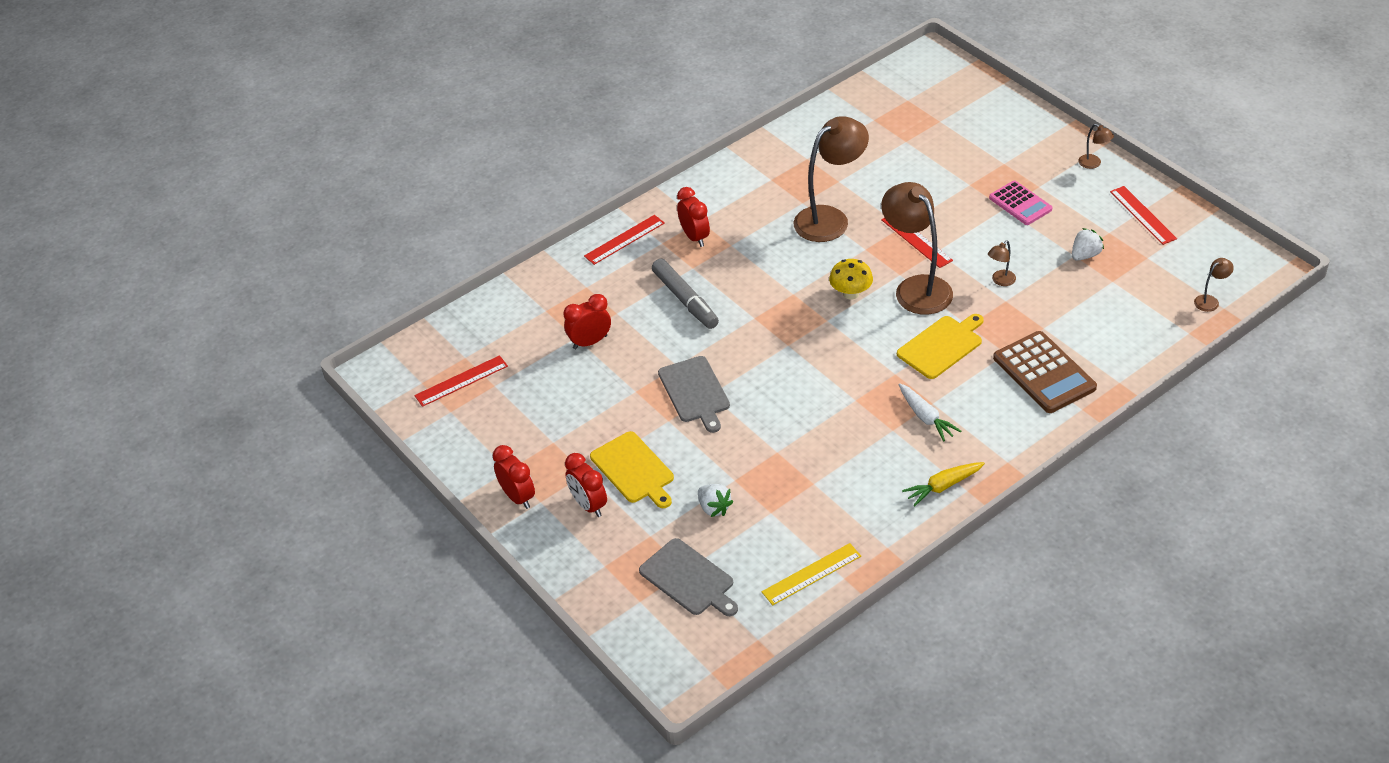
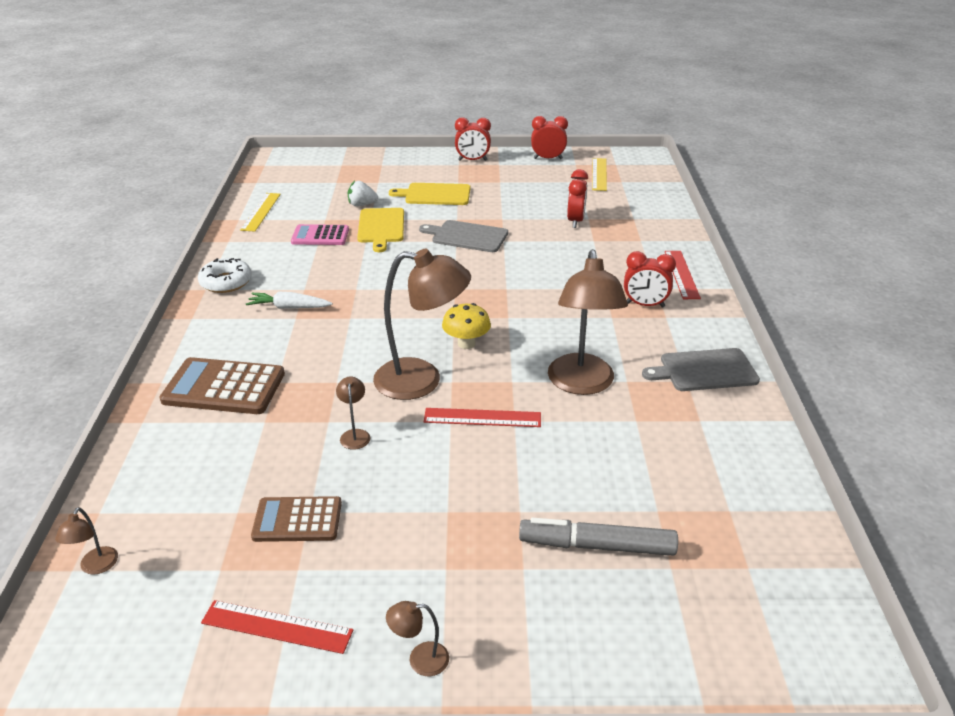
camera: 125 degrees right, 10 degrees down
(461, 381) = (599, 174): red ruler -> yellow ruler
(589, 505) = (431, 174): red clock -> red clock (548, 158)
(685, 300) = (569, 270): grey marker -> grey marker (597, 546)
(689, 579) = (328, 180): grey cutting board -> grey cutting board (704, 370)
(941, 346) = (339, 354): yellow cutting board -> yellow cutting board (381, 227)
(943, 486) = (226, 282): yellow carrot -> white donut
(1020, 203) = (438, 529): pink calculator -> pink calculator (320, 236)
(1085, 255) = (297, 520): white strawberry -> brown calculator

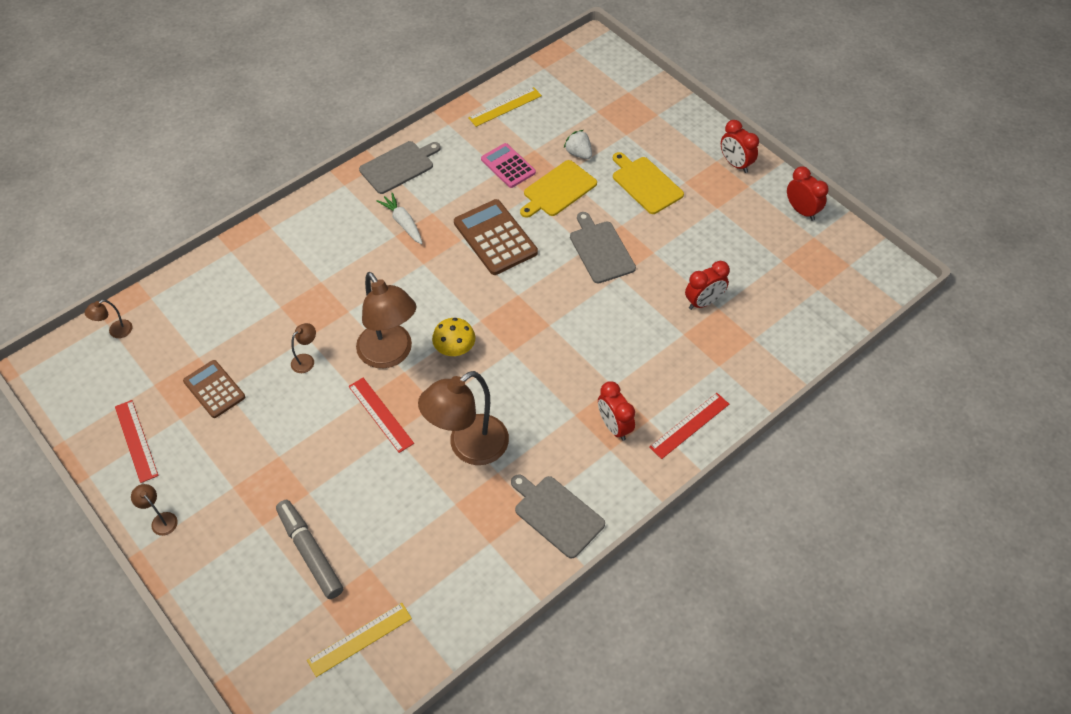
camera: 50 degrees right, 20 degrees up
(224, 387) = (292, 261): brown calculator -> brown calculator (495, 238)
(226, 282) = (399, 166): white donut -> grey cutting board
(599, 174) = (813, 265): yellow ruler -> yellow ruler (359, 639)

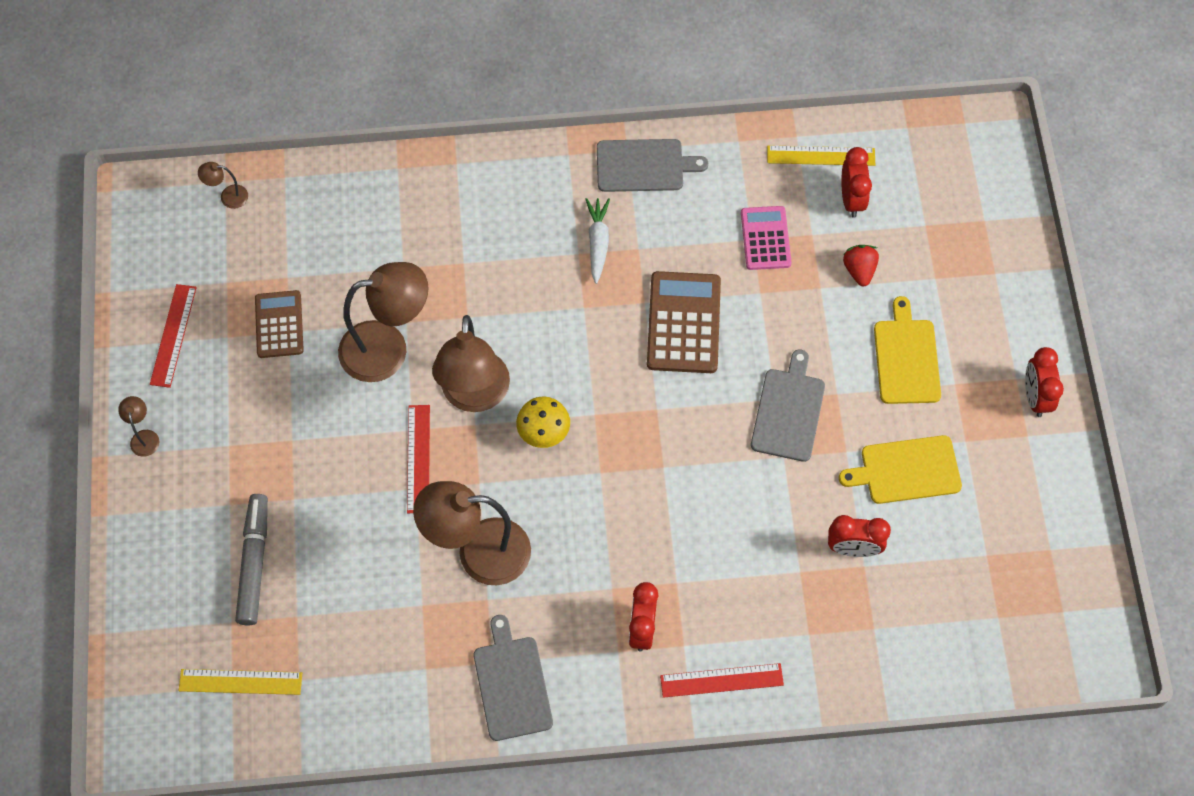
camera: 35 degrees right, 10 degrees up
(306, 360) = (388, 348): brown lamp -> brown lamp, size x2.39
(558, 190) = (799, 304): yellow cutting board -> yellow cutting board (906, 470)
(578, 153) = (859, 270): white strawberry -> red strawberry
(801, 211) = (1064, 507): red clock -> red clock (851, 199)

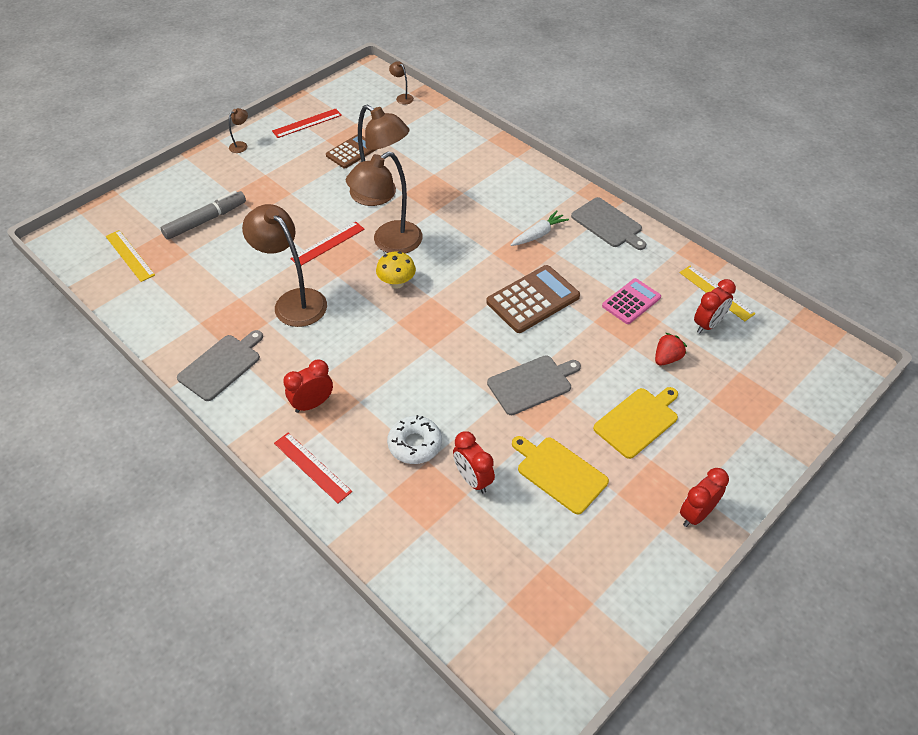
camera: 50 degrees right, 15 degrees down
(771, 569) = (415, 444): none -> white donut

